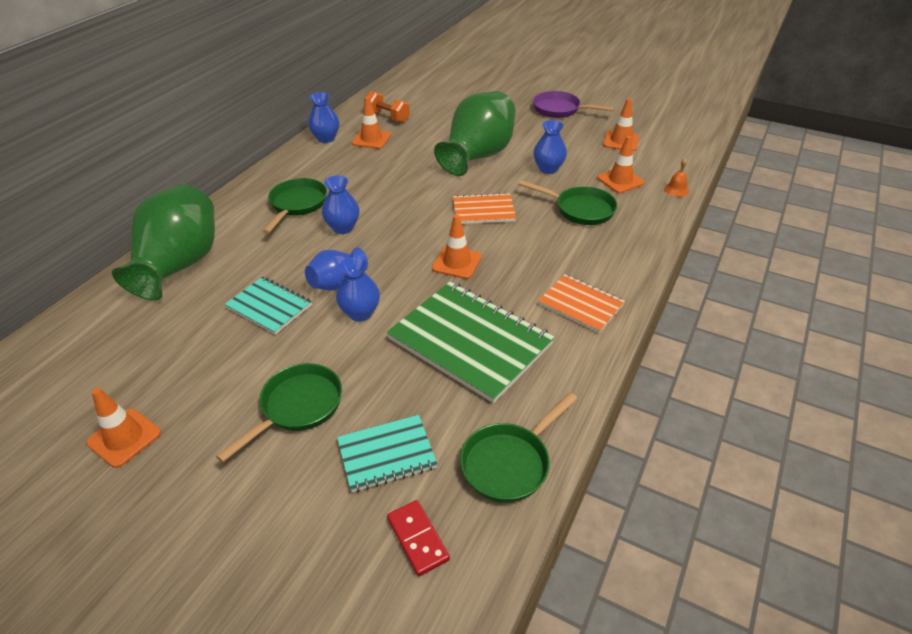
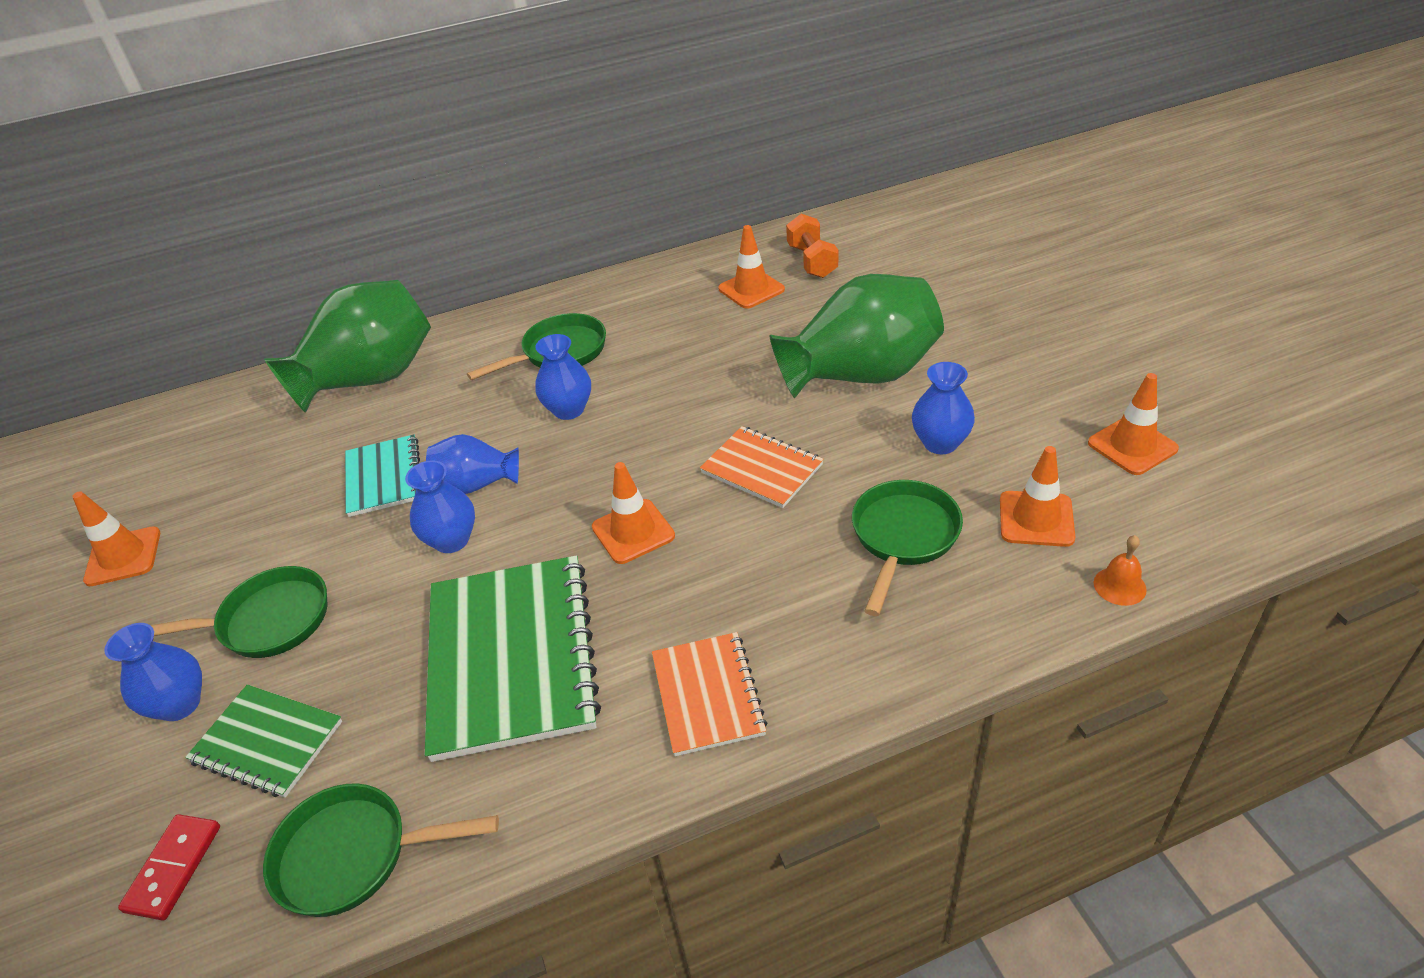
camera: 45 degrees right, 0 degrees up
(326, 138) = (698, 267): blue vase -> blue vase (180, 704)
(387, 454) = (267, 742): turquoise notebook -> green notebook
(560, 109) = (1094, 343): purple pan -> none
(580, 209) = (903, 537): green pan -> green pan turned 135 degrees counterclockwise

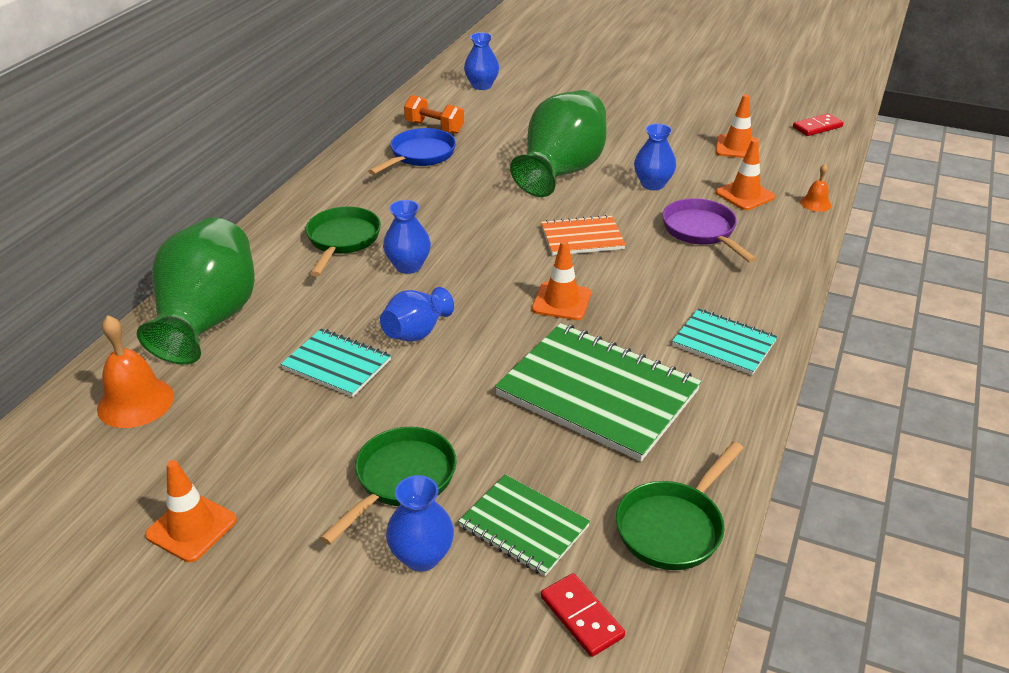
camera: 50 degrees left, 5 degrees down
(240, 425) = (135, 402): none -> orange bell
(267, 742) = (523, 527): green notebook -> green notebook turned 60 degrees clockwise
(452, 540) = (454, 367): blue vase -> blue vase (481, 86)
(708, 695) = (724, 343): orange notebook -> turquoise notebook
(751, 289) = (419, 155): orange traffic cone -> blue pan
(903, 537) = (701, 231): green pan -> purple pan
(1312, 472) = (817, 127): none -> red domino

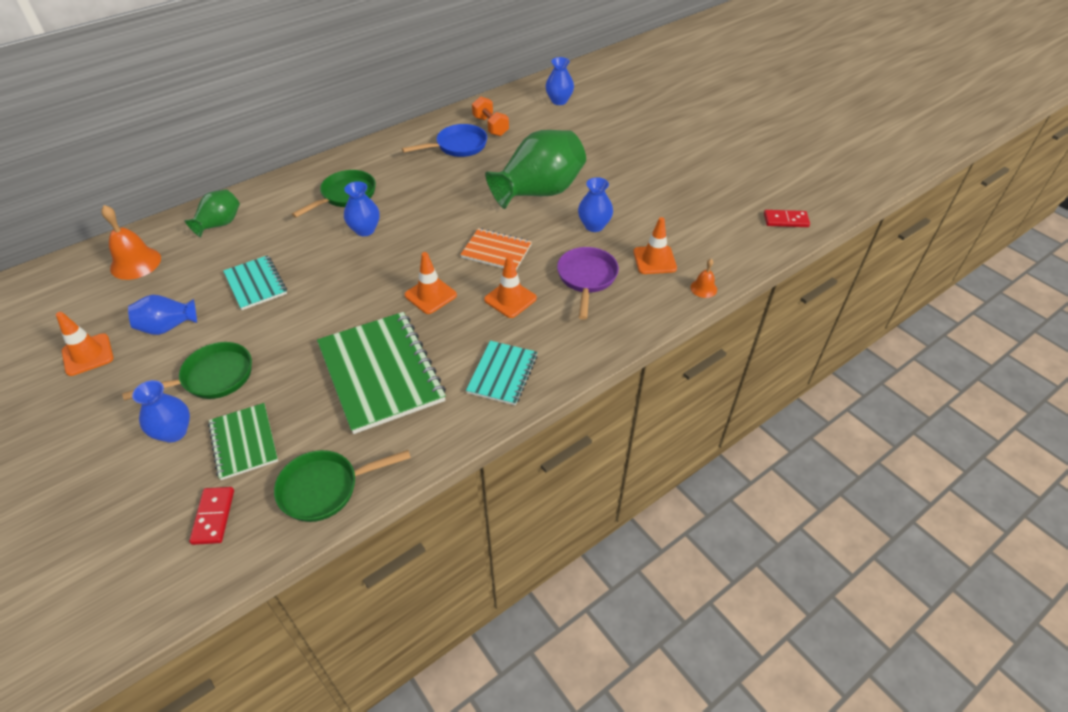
camera: 30 degrees right, 10 degrees up
(207, 321) = (219, 224): green vase -> green vase, size x0.52
(416, 332) = (321, 280): blue vase -> blue vase (168, 327)
(724, 343) = (502, 374): turquoise notebook -> turquoise notebook turned 45 degrees clockwise
(737, 147) = (695, 216): orange traffic cone -> orange traffic cone (510, 299)

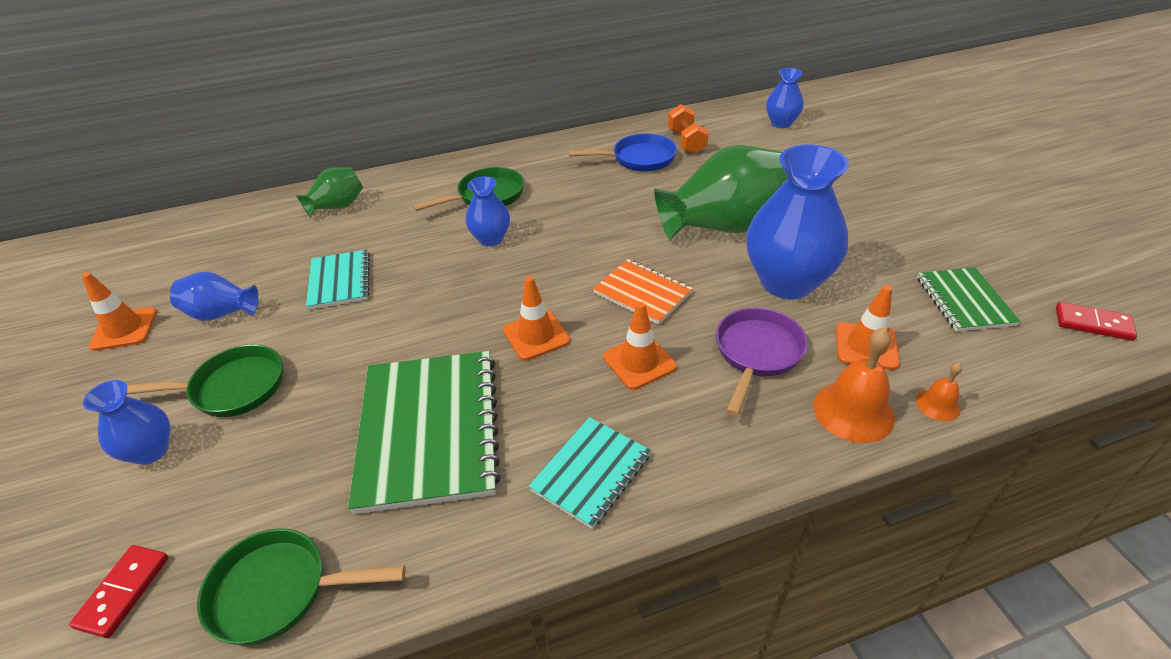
camera: 20 degrees right, 5 degrees down
(135, 263) = (232, 234): orange bell -> orange bell (853, 411)
(243, 442) = (218, 488): green notebook -> green notebook (964, 301)
(594, 226) = (787, 282): blue vase -> blue vase, size x1.93

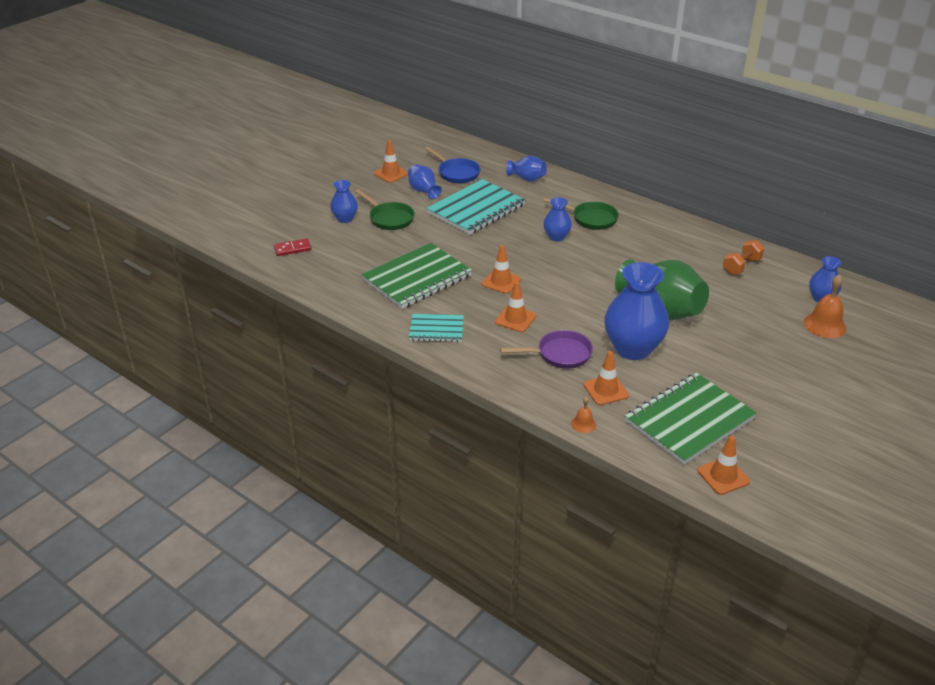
camera: 55 degrees right, 5 degrees down
(279, 591) = (320, 280): green pan -> none
(337, 206) = (527, 179): green vase -> blue vase
(340, 281) = (476, 209): turquoise notebook -> turquoise notebook, size x1.82
(638, 159) = (696, 255): blue pan -> blue pan (456, 173)
(642, 293) = (567, 302): orange notebook -> none
(853, 411) = (549, 396): orange bell -> orange bell (824, 325)
(964, 301) = (689, 420): green notebook -> green notebook, size x1.82
(1093, 323) = (723, 476): red domino -> orange traffic cone

